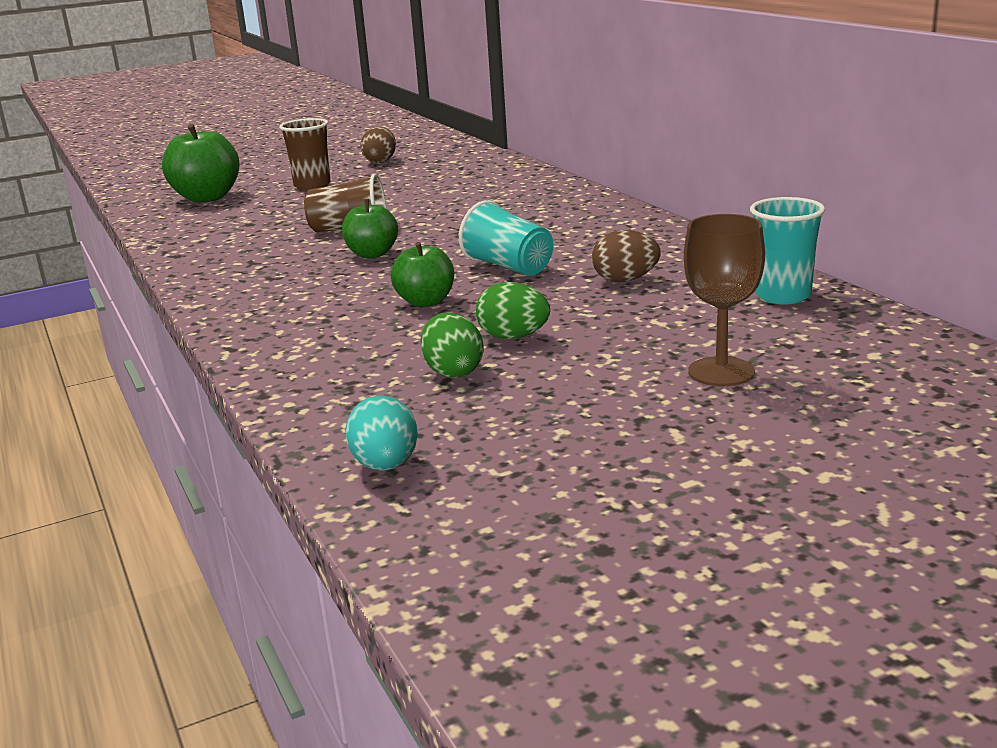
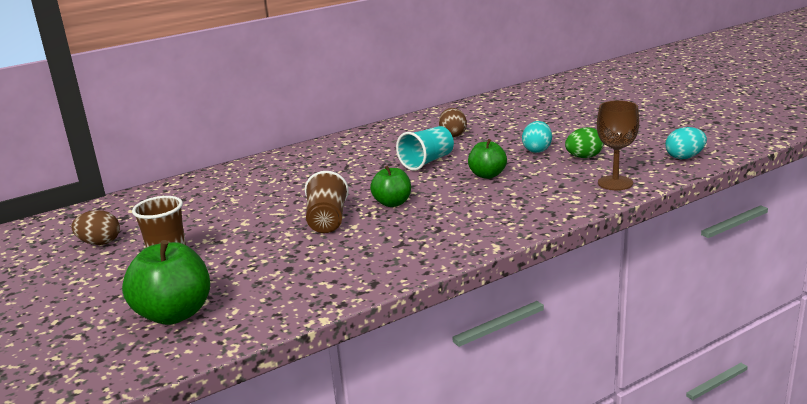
camera: 95 degrees left, 0 degrees up
(513, 337) = (537, 150): green egg -> turquoise egg
(721, 372) = (566, 114): brown goblet -> brown goblet (615, 183)
(783, 296) = (477, 108): turquoise cup -> none

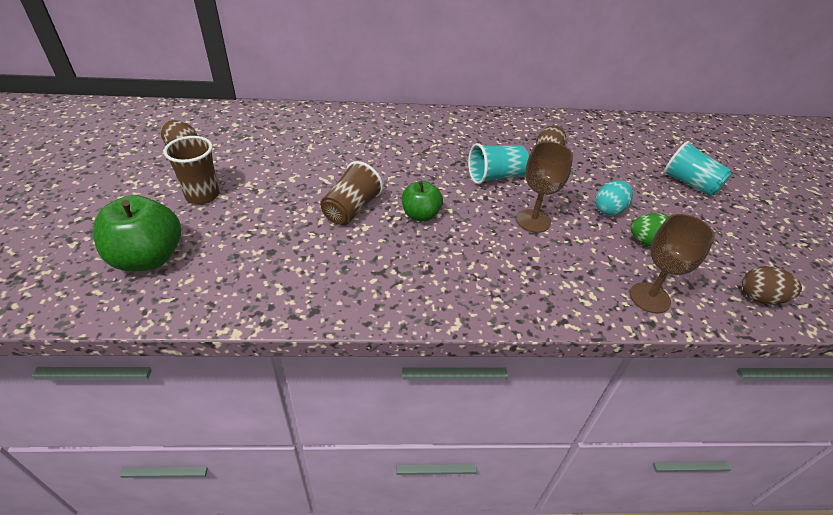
camera: 25 degrees right, 20 degrees up
(487, 175) = (533, 221): green apple -> brown goblet
(579, 117) = (689, 184): none -> turquoise cup
(684, 157) = (760, 298): turquoise egg -> brown egg

